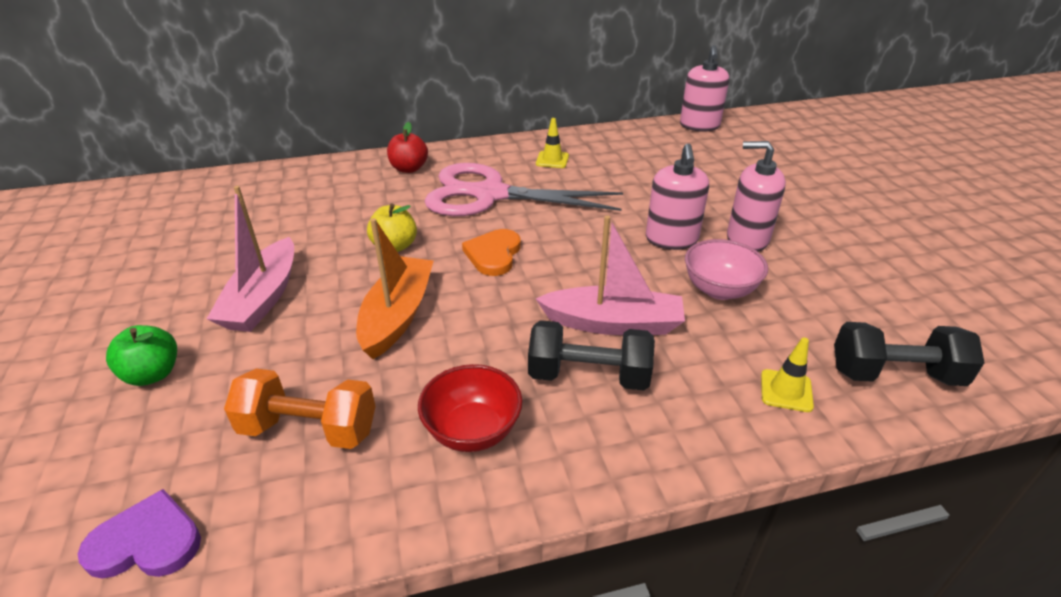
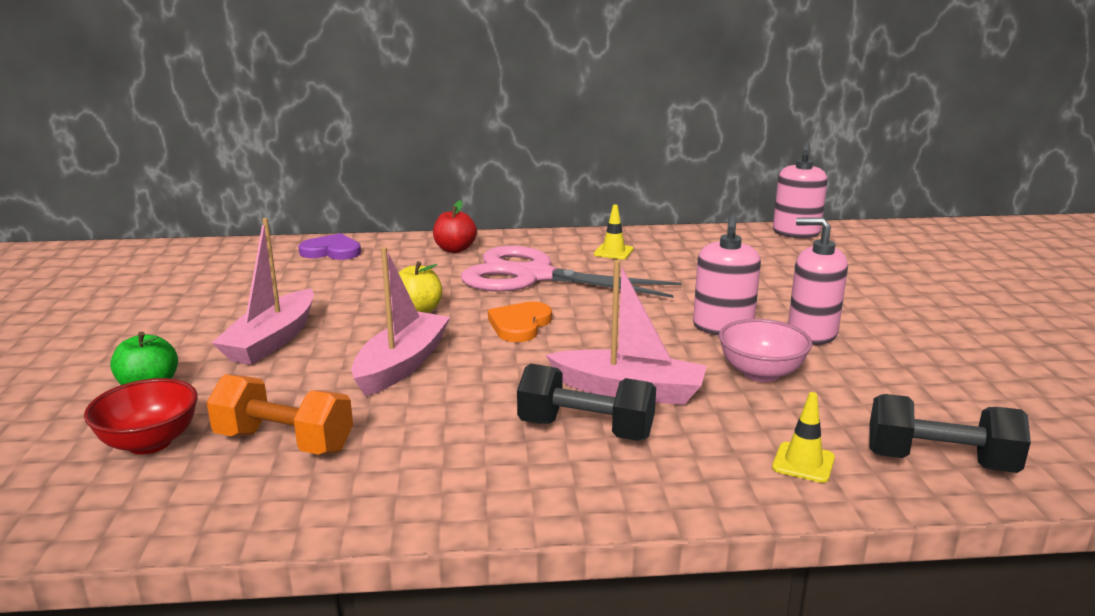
camera: 10 degrees right, 15 degrees down
(147, 542) = (107, 506): purple heart -> purple heart (331, 251)
(397, 315) = (402, 365): orange boat -> pink boat
(472, 431) = (447, 460): red bowl -> red bowl (150, 443)

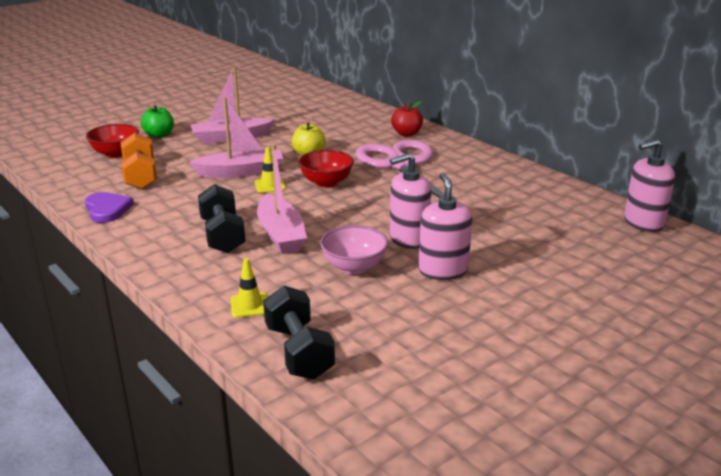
camera: 55 degrees right, 5 degrees up
(331, 251) = (353, 109): purple heart -> purple heart (107, 209)
(520, 325) = (326, 183): orange heart -> red bowl
(613, 252) = (481, 174): yellow traffic cone -> yellow traffic cone (270, 185)

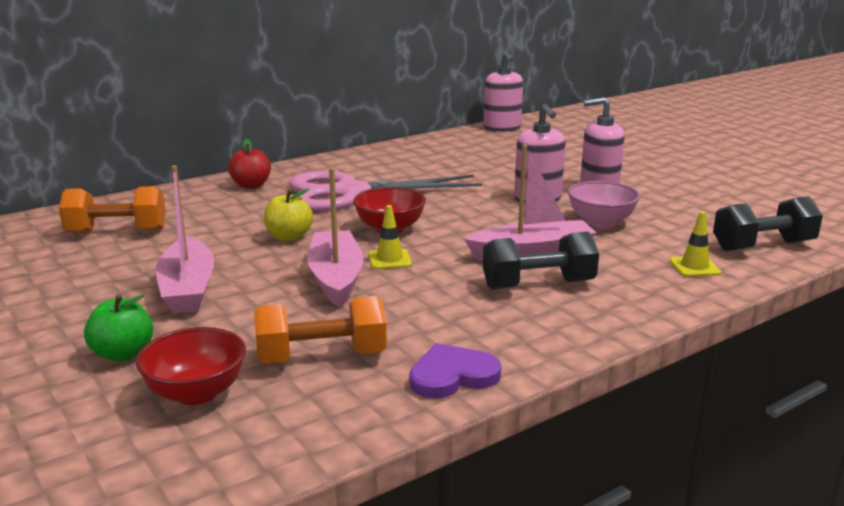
camera: 85 degrees left, 5 degrees down
(313, 112) = (117, 232): none -> orange dumbbell

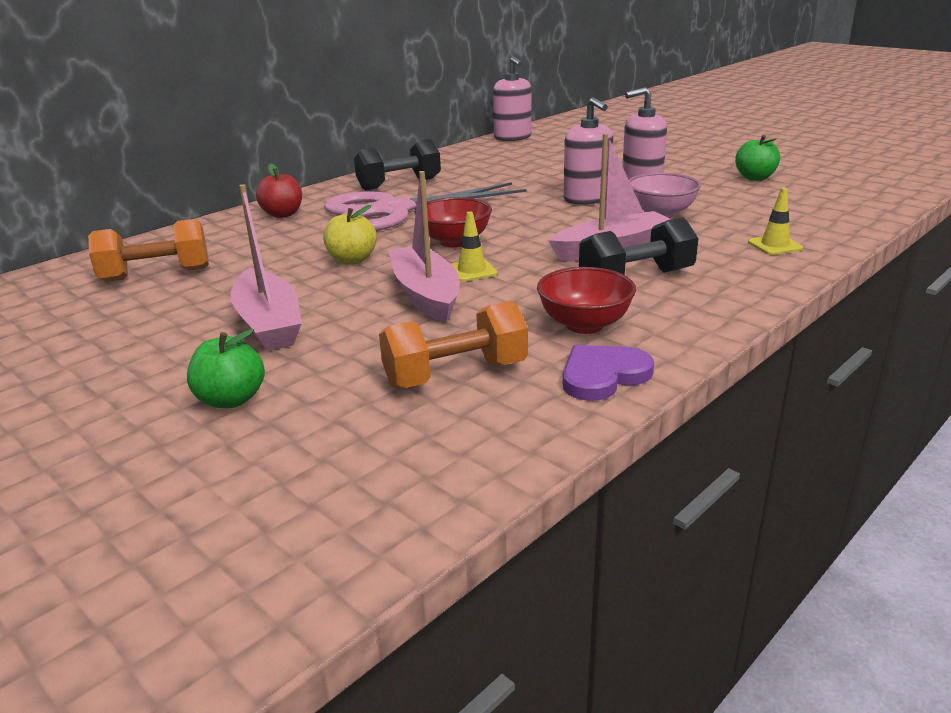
camera: 10 degrees left, 5 degrees up
(196, 393) = (338, 429): red bowl -> red bowl (584, 325)
(718, 193) = (755, 178): none -> green apple
(763, 246) = (825, 220): black dumbbell -> black dumbbell (399, 184)

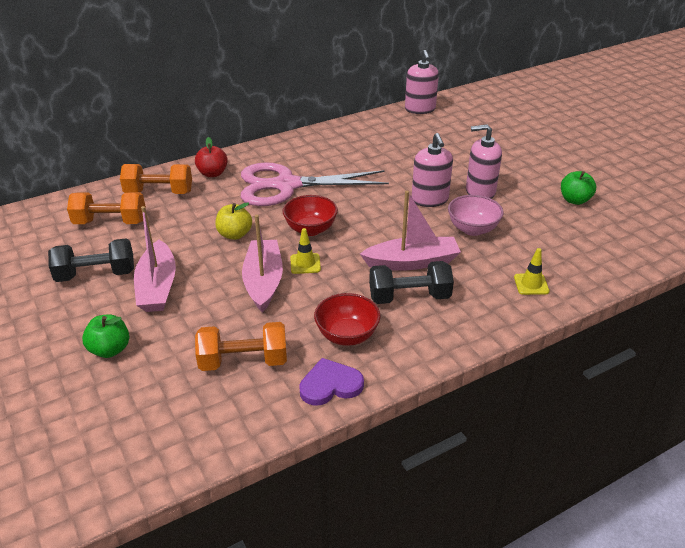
camera: 15 degrees right, 10 degrees up
(215, 239) = (159, 192): none -> orange dumbbell
(399, 184) = (306, 154): black dumbbell -> black dumbbell (96, 274)

